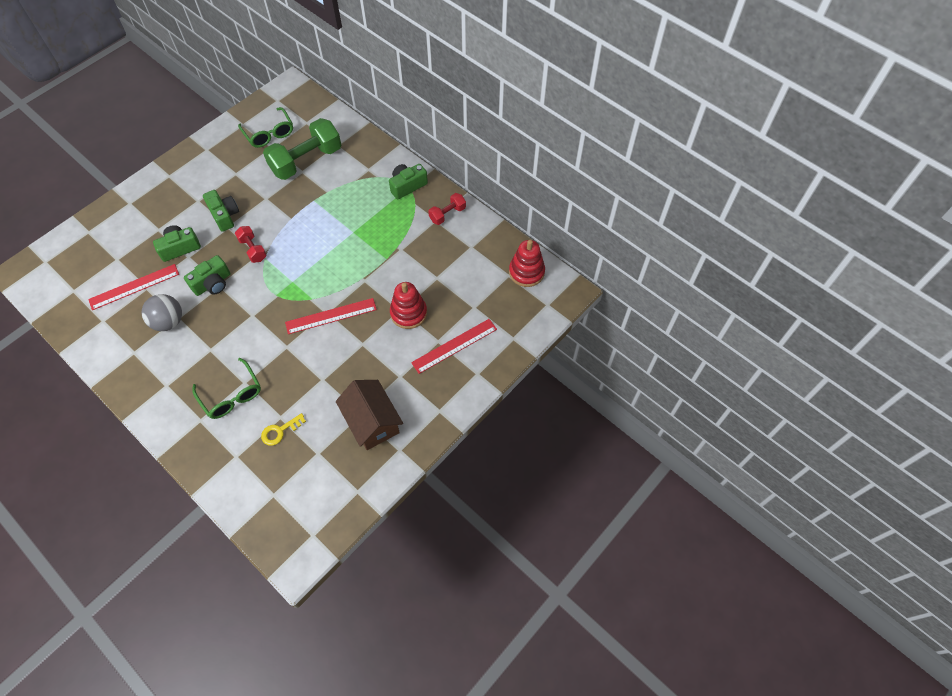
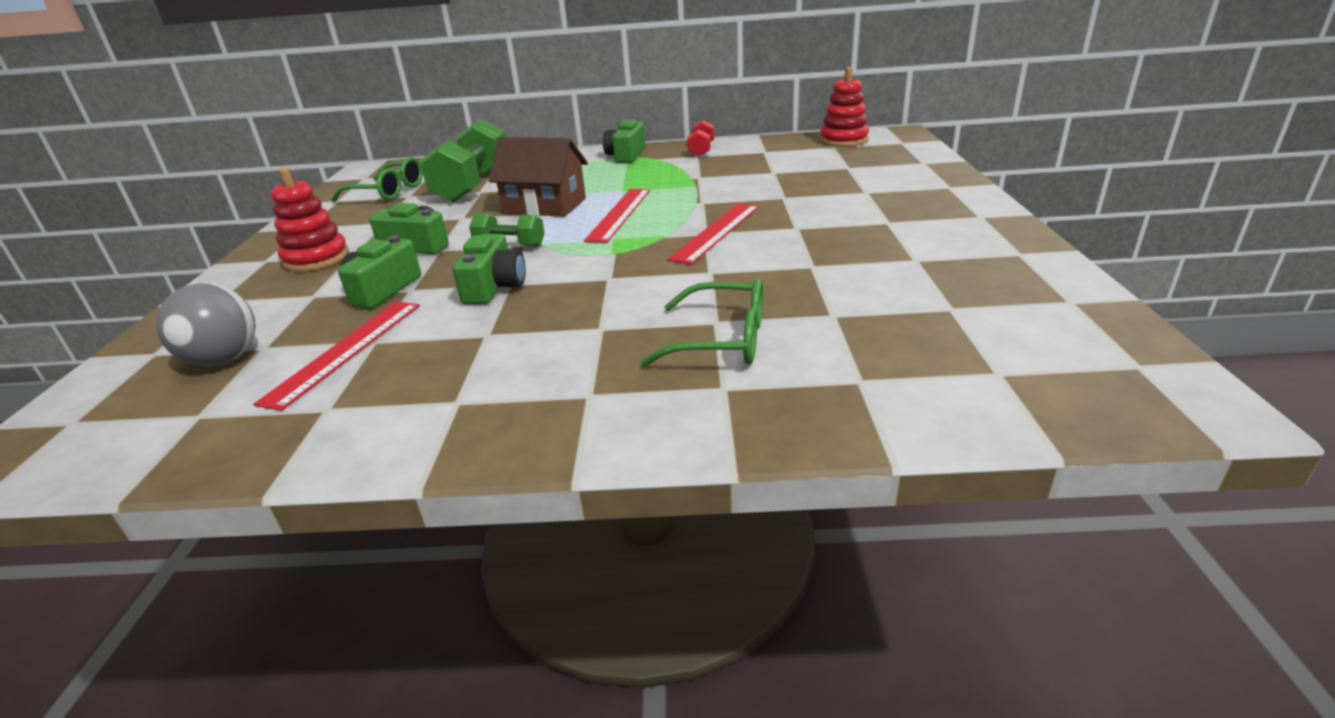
camera: 40 degrees left, 30 degrees down
(169, 322) = (476, 344): grey ball -> grey ball (224, 359)
(253, 249) = (510, 245): red dumbbell -> green dumbbell
(280, 431) = (861, 324): yellow key -> none
(372, 422) = (942, 256): brown house -> brown house (545, 206)
(408, 313) = (796, 194): red stacking toy -> red stacking toy (316, 258)
(454, 345) = (887, 186): red ruler -> red ruler (619, 214)

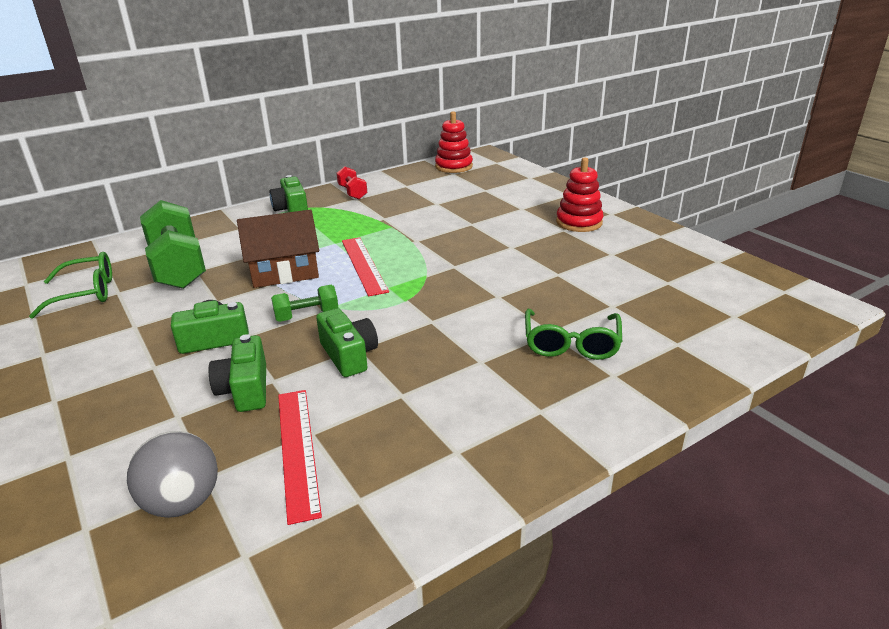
camera: 35 degrees left, 0 degrees up
(316, 258) = (117, 381): red stacking toy -> red stacking toy (579, 222)
(716, 232) = (460, 263): red ruler -> none
(721, 340) = (571, 344): green glasses -> green glasses turned 120 degrees clockwise

